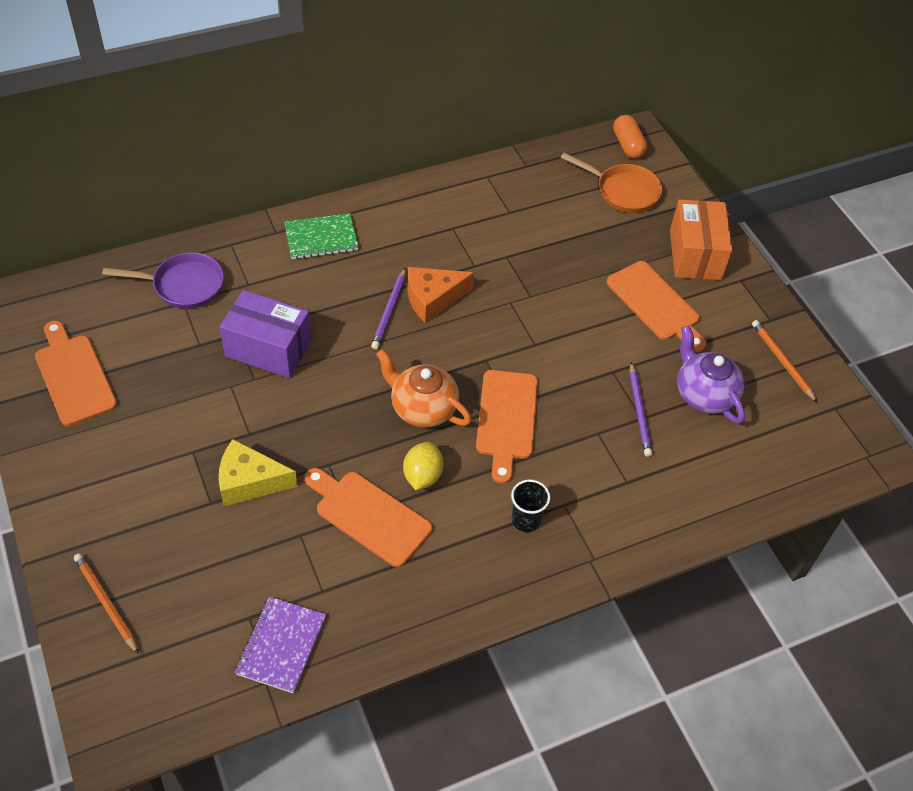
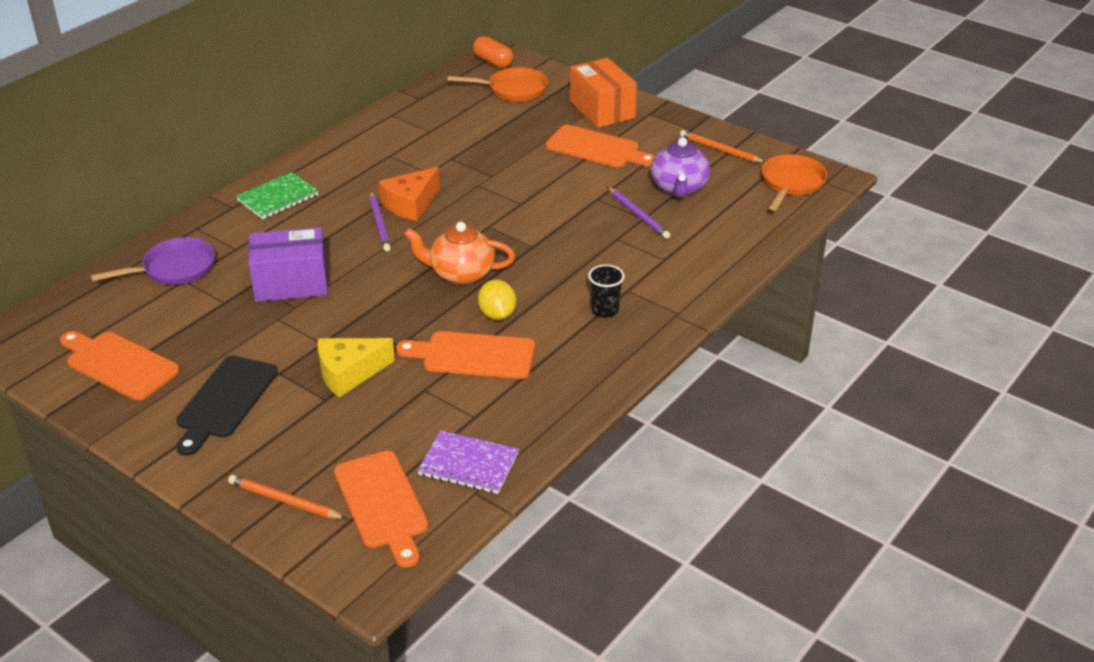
camera: 25 degrees left, 15 degrees down
(130, 462) = (225, 401): none -> black cutting board
(281, 645) = (469, 464): purple notebook -> purple notebook turned 60 degrees counterclockwise
(506, 419) = (537, 256): orange cutting board -> orange cutting board (382, 504)
(704, 394) = (679, 188): purple teapot -> purple teapot turned 120 degrees counterclockwise
(827, 441) = (791, 183): none -> orange pan

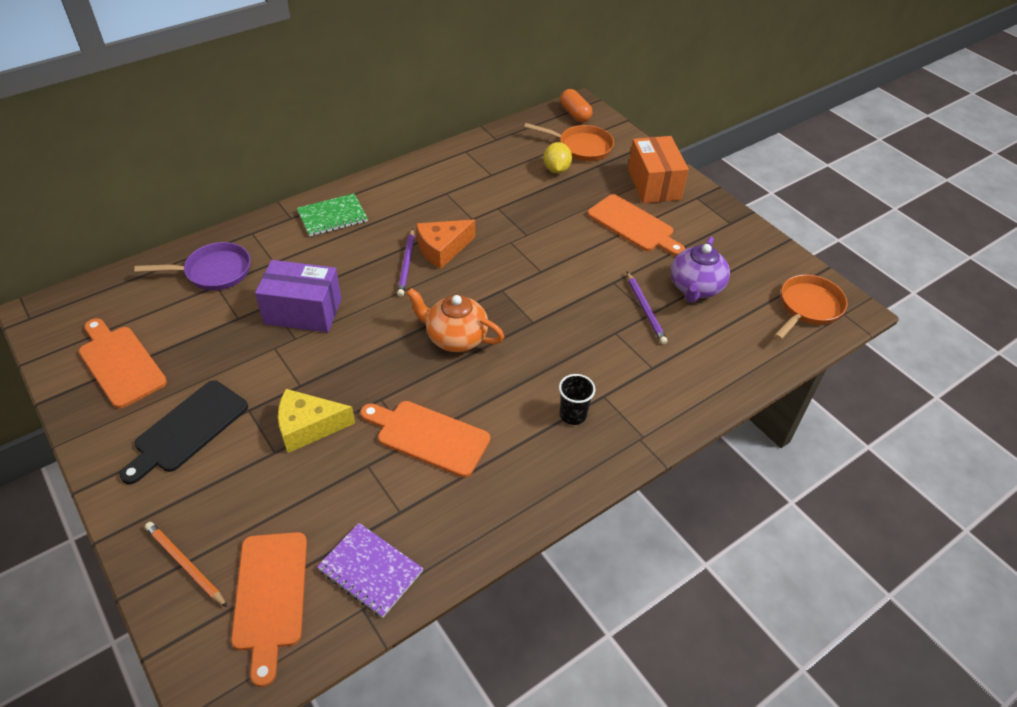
camera: 15 degrees right, 10 degrees up
(497, 315) = (469, 394): yellow lemon -> yellow lemon (556, 169)
(720, 150) = (750, 252): orange pencil -> none

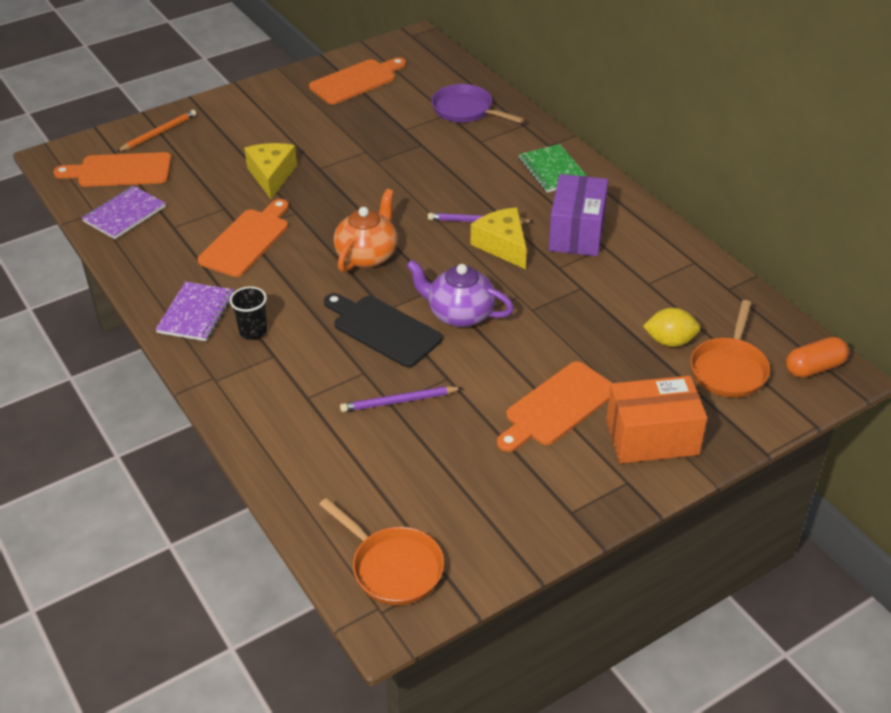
camera: 95 degrees right, 5 degrees down
(188, 429) = (281, 119): black cutting board -> black cutting board (383, 329)
(214, 272) = (466, 110): purple pan -> purple pan turned 135 degrees clockwise
(303, 311) = (410, 163): purple box -> purple box (577, 233)
(442, 249) = (502, 245): orange cheese -> yellow cheese
(550, 466) = (196, 313): none -> purple notebook
(695, 287) = (435, 453): purple teapot -> purple teapot (459, 314)

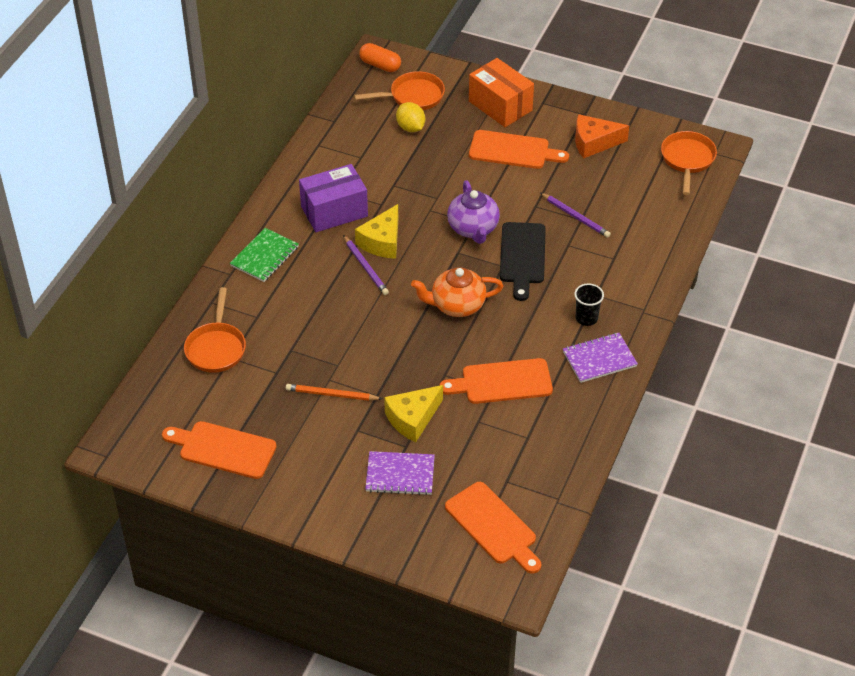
camera: 125 degrees left, 5 degrees up
(124, 214) = (541, 479): purple notebook -> purple notebook (400, 474)
(158, 133) = (419, 540): orange pencil -> orange pencil (331, 395)
(466, 110) = (216, 348): purple pan -> orange pan
(508, 489) = (594, 143): none -> orange cheese

